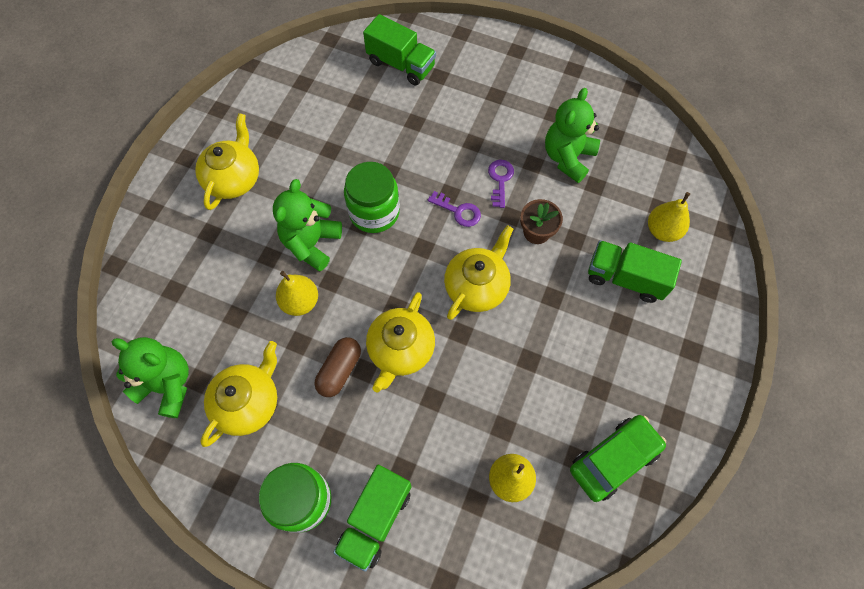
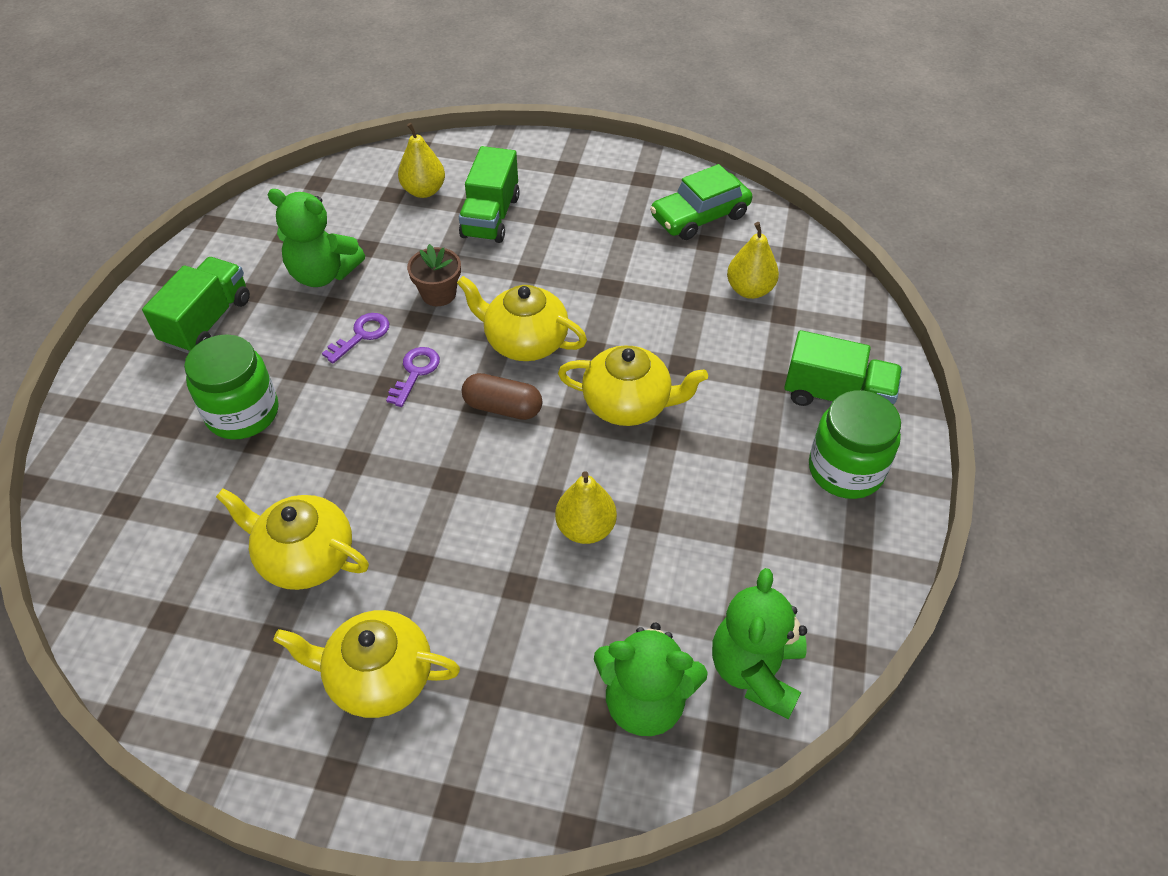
camera: 100 degrees left, 15 degrees down
(248, 402) = (747, 557): yellow teapot -> yellow teapot (305, 557)
(311, 243) = (488, 534): green teddy bear -> green teddy bear (645, 701)
(339, 370) = (673, 463): brown capsule -> brown capsule (503, 407)
(374, 212) = (426, 466): green jar -> green jar (243, 413)
(401, 64) = (140, 478): green truck -> green truck (207, 321)
(500, 180) = (361, 335): purple key -> purple key turned 135 degrees clockwise
(613, 459) = (700, 216): green car -> green car turned 75 degrees counterclockwise

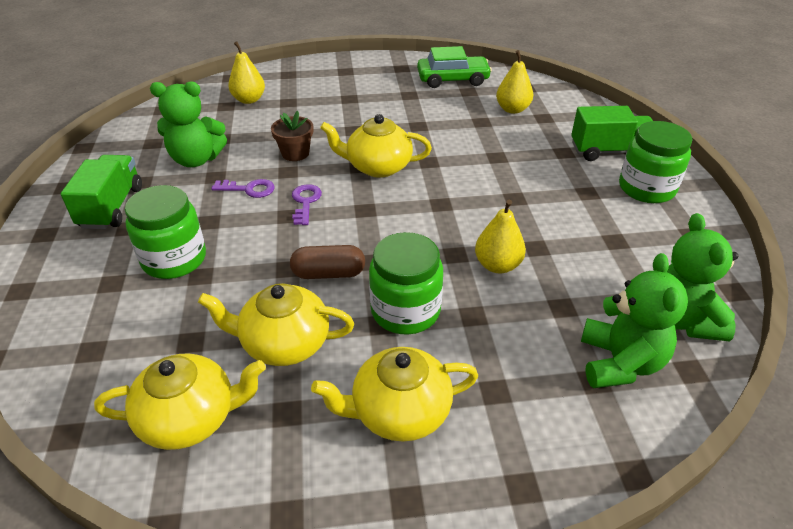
camera: 20 degrees left, 10 degrees down
(361, 335) = (249, 189): purple key -> purple key turned 75 degrees clockwise
(449, 557) = (405, 311): none -> green jar
(490, 217) = (308, 105): green truck -> none
(503, 407) = (386, 208): brown capsule -> brown capsule (328, 274)
(628, 404) = (476, 186): yellow teapot -> yellow teapot (190, 418)
(645, 701) = (619, 363): green teddy bear -> green teddy bear turned 75 degrees counterclockwise
(700, 216) = (453, 79): green car -> green car turned 135 degrees counterclockwise

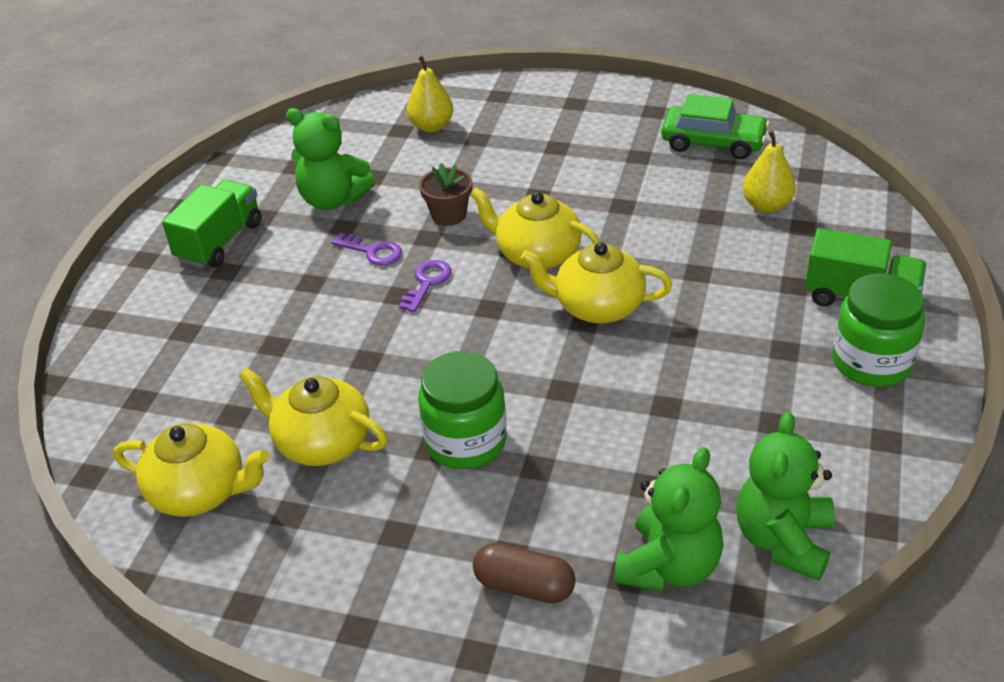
camera: 25 degrees right, 0 degrees up
(174, 259) = (256, 320): green jar -> none
(328, 274) = (407, 377): brown capsule -> brown capsule (524, 586)
(399, 412) = (397, 545): yellow teapot -> yellow teapot (597, 306)
(497, 265) = (603, 416): yellow pear -> none

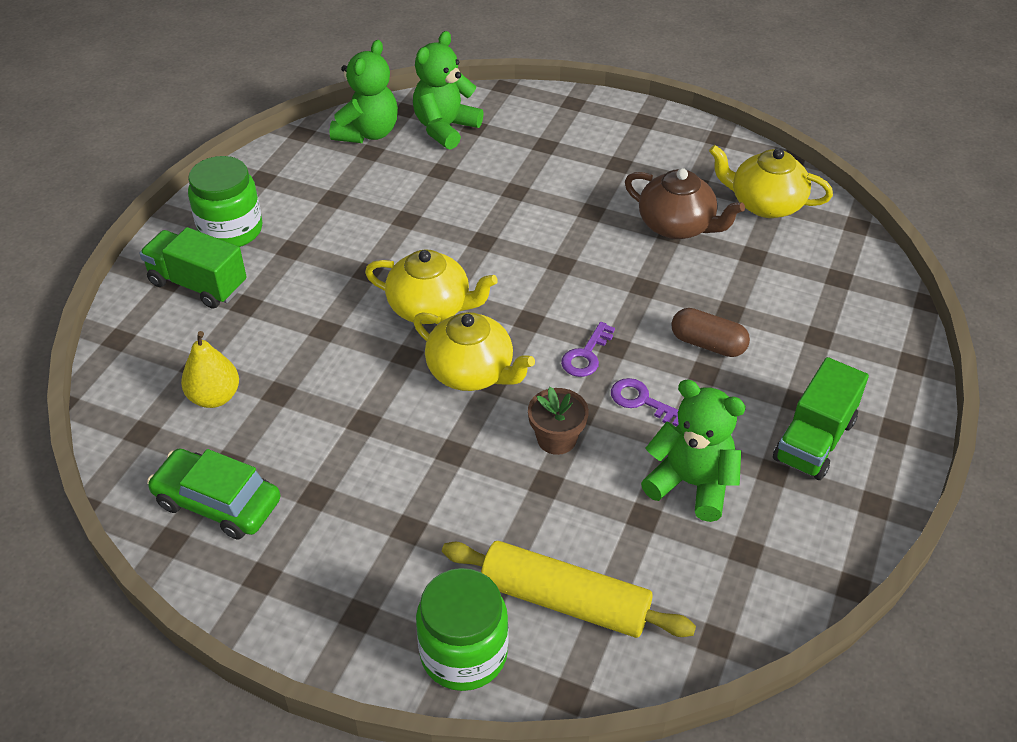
camera: 175 degrees left, 5 degrees up
(321, 442) = (677, 226): yellow teapot -> brown teapot
(431, 126) = (565, 600): yellow pear -> yellow rolling pin
(465, 441) = (565, 213): green jar -> green jar (463, 653)
(524, 586) = (538, 129): brown capsule -> brown capsule (708, 344)

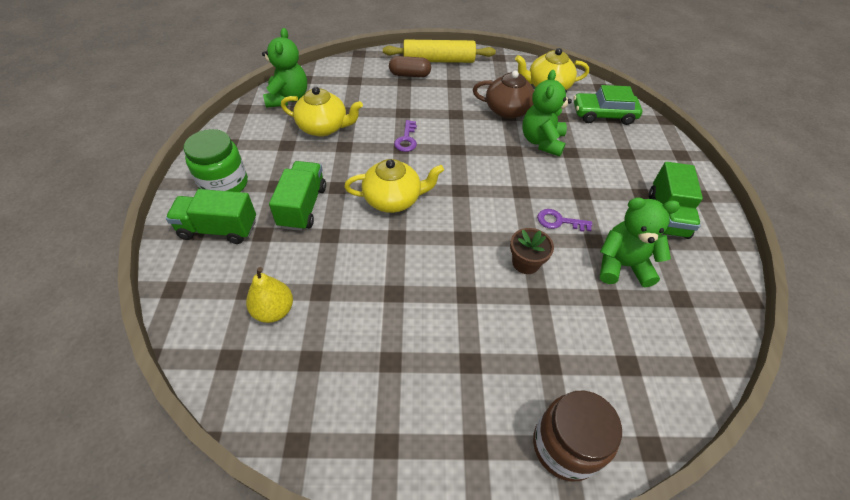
camera: 25 degrees left, 5 degrees up
(217, 502) = (319, 395): green car -> green car (603, 115)
(310, 285) = (303, 207): none -> green truck
(445, 128) = (337, 85): green teddy bear -> green teddy bear (542, 142)
(463, 653) = (565, 446): green jar -> brown jar
(472, 372) = (445, 235): yellow teapot -> yellow teapot (324, 127)
(565, 600) = (603, 376): yellow rolling pin -> yellow rolling pin (438, 60)
(586, 355) = (508, 202): purple key -> purple key (406, 139)
(708, 344) = (572, 175): brown capsule -> brown capsule (409, 75)

